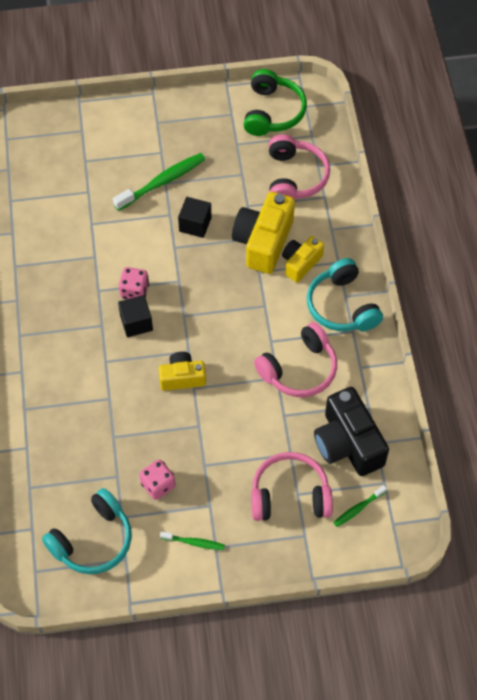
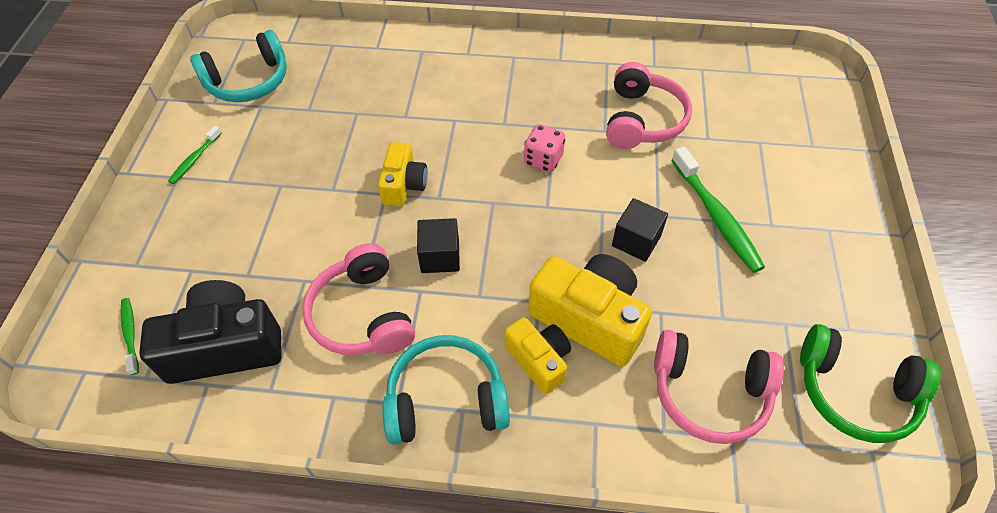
camera: 105 degrees right, 5 degrees down
(93, 540) = (248, 81): turquoise headphones -> turquoise headphones turned 90 degrees counterclockwise
(136, 323) = (497, 154): black cube -> black cube (440, 256)
(158, 485) = (279, 140): pink dice -> none
(290, 495) = (194, 261): pink headphones -> pink headphones (642, 120)

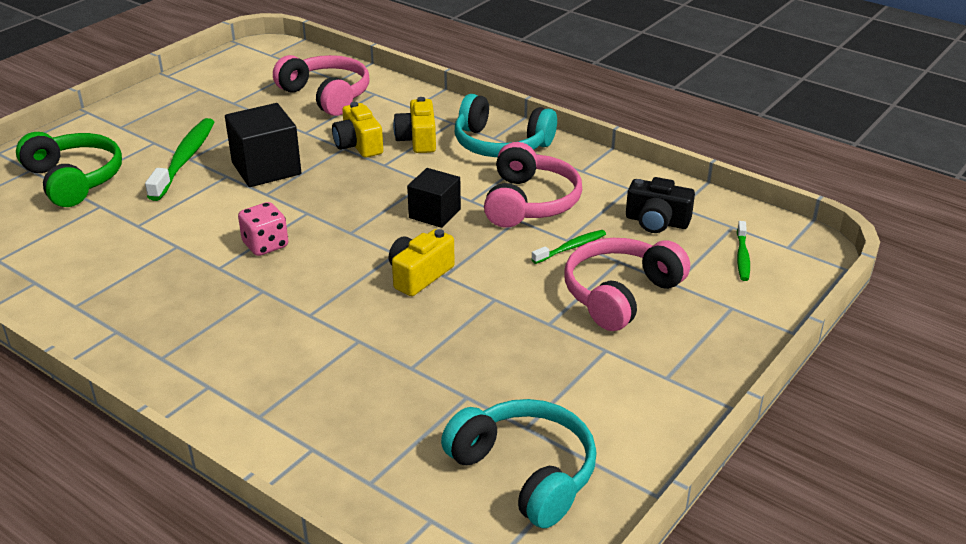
camera: 150 degrees left, 20 degrees down
(195, 159) = (639, 390): green toothbrush -> green toothbrush (571, 248)
(225, 347) = (657, 222): black camera -> black camera, size x0.59
(248, 81) = (525, 472): turquoise headphones -> turquoise headphones turned 45 degrees clockwise
(589, 318) = (358, 145): yellow camera -> yellow camera, size x0.59
(636, 241) = (266, 168): black cube -> black cube, size x1.51
(642, 120) = (129, 240): pink headphones -> pink headphones (620, 294)
(855, 392) = (242, 70): green headphones -> green headphones (74, 180)

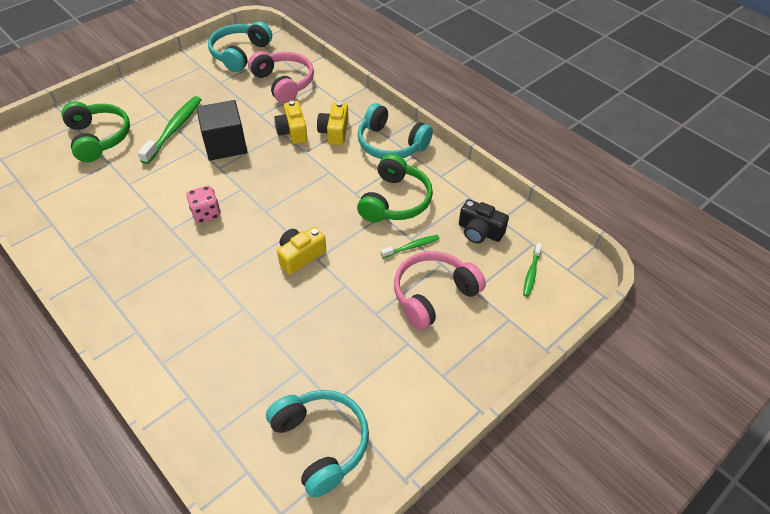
camera: 10 degrees right, 15 degrees up
(251, 70) = (240, 54): none -> turquoise headphones
(434, 213) = (327, 202): black cube -> none
(529, 202) = (395, 201): pink headphones -> green headphones

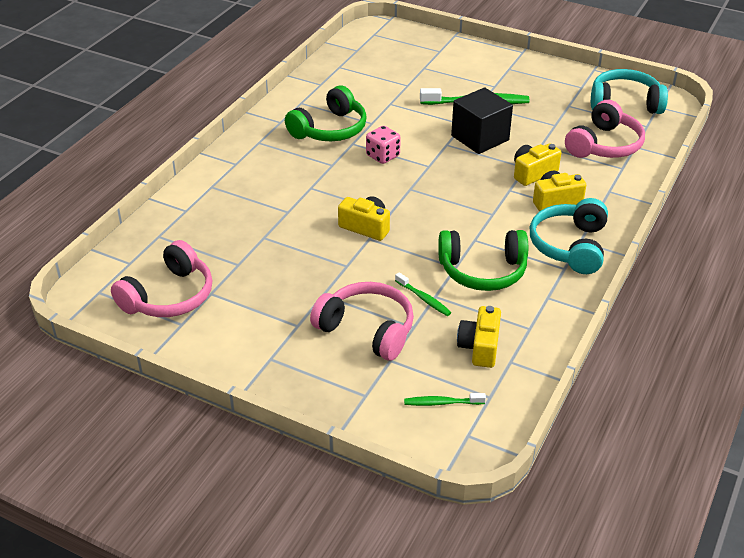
camera: 70 degrees right, 10 degrees down
(99, 138) = (433, 69): green headphones -> green headphones (330, 129)
(321, 443) = (169, 296): turquoise headphones -> pink headphones
(479, 231) = (480, 347): black camera -> yellow camera

